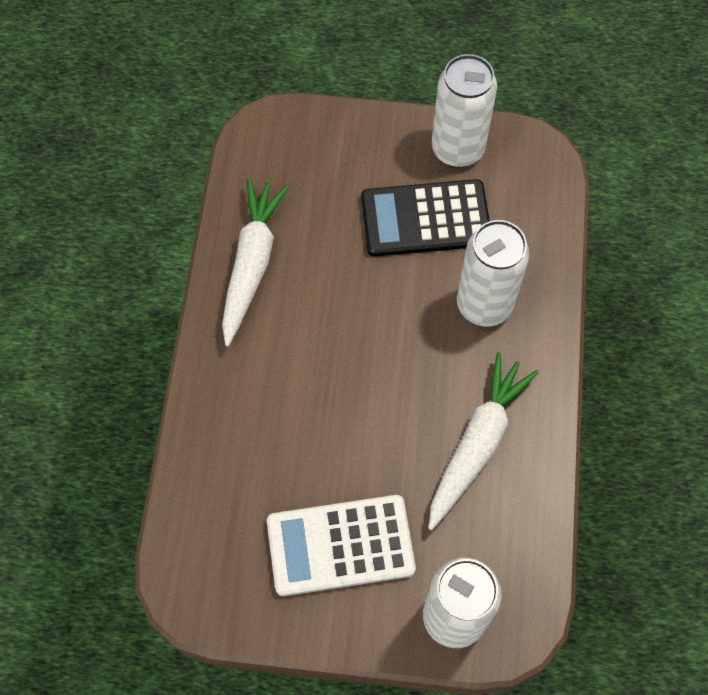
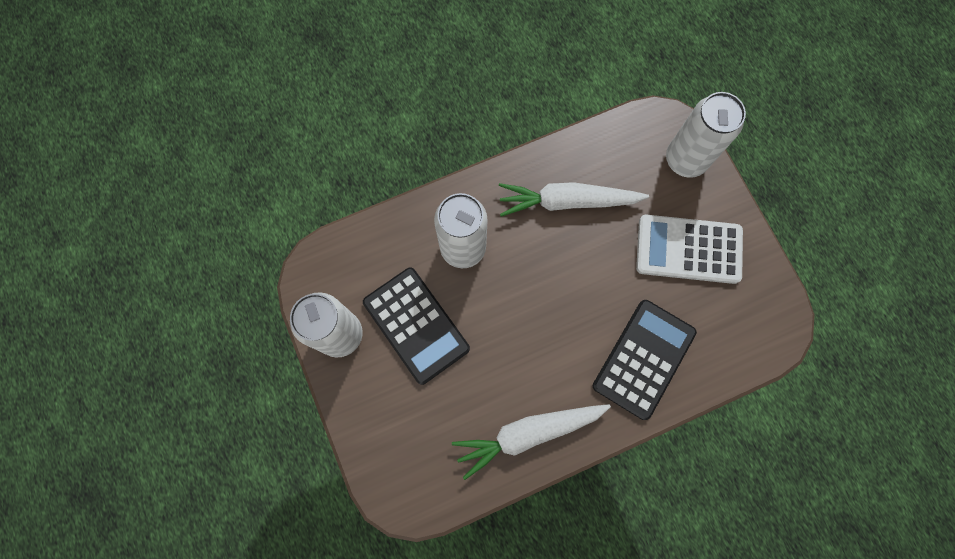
camera: 120 degrees left, 10 degrees up
(251, 418) = (643, 359): none -> black calculator
(340, 545) = (688, 249): white calculator -> white calculator turned 135 degrees clockwise

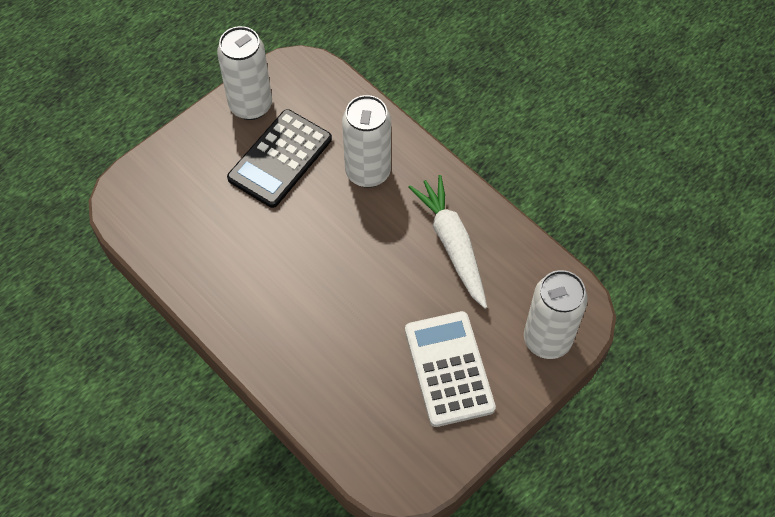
camera: 70 degrees right, 15 degrees down
(527, 434) = (211, 278): white carrot -> none
(643, 359) = (318, 358): black calculator -> none

